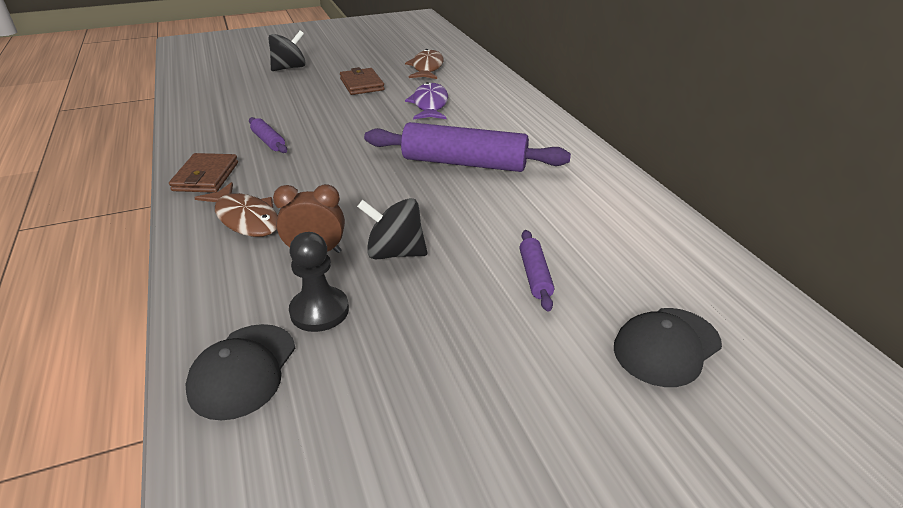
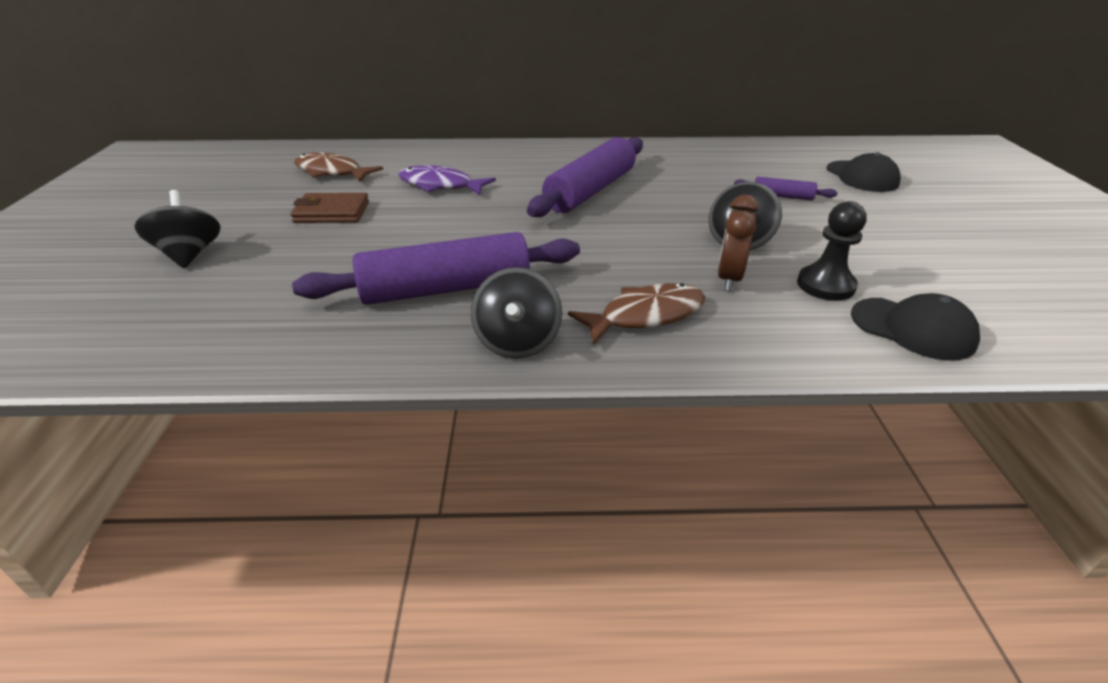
camera: 70 degrees left, 0 degrees up
(206, 177) = (517, 341): brown wallet -> black spinning top
(268, 141) = (446, 288): purple rolling pin -> purple rolling pin, size x2.19

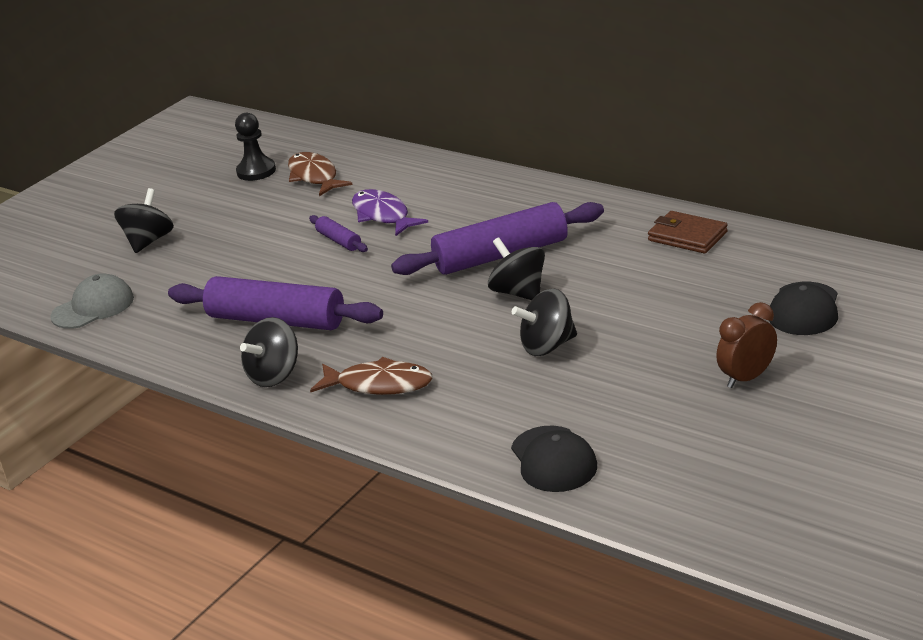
camera: 40 degrees right, 5 degrees down
(173, 338) = (93, 307): none -> grey cap
(332, 212) = (272, 225): brown wallet -> brown wallet (687, 236)
(649, 211) = (519, 292): none -> black spinning top
(729, 279) = (484, 376): brown clock -> brown clock (747, 378)
(782, 196) = (672, 310): purple rolling pin -> purple rolling pin (339, 241)
(825, 285) = (550, 406): black pawn -> black pawn (256, 171)

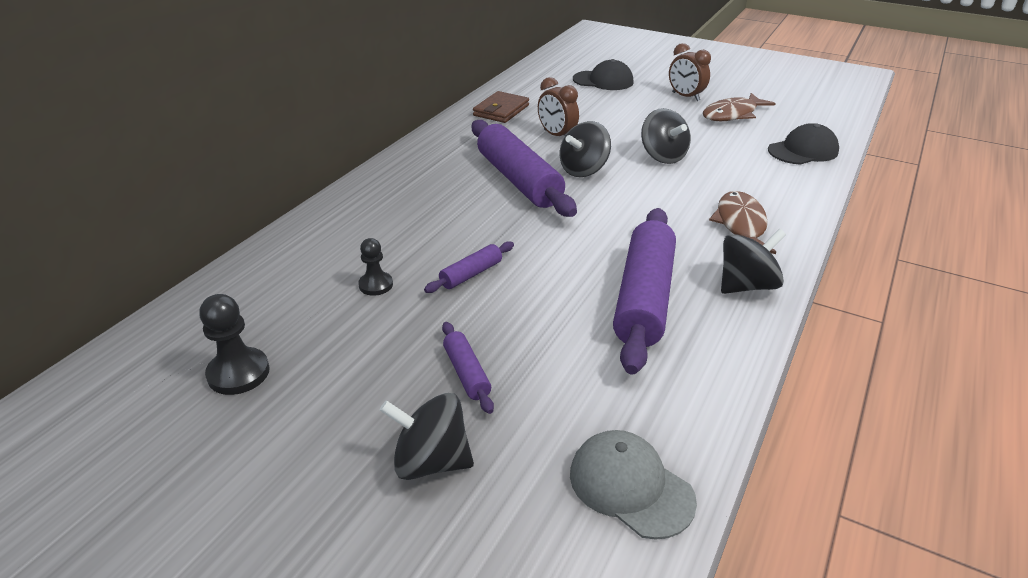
camera: 100 degrees left, 5 degrees up
(220, 247) = (466, 373): none -> purple rolling pin
(274, 375) = (746, 285): black spinning top -> black spinning top turned 60 degrees counterclockwise
(314, 176) = (290, 313): brown fish -> brown fish (732, 114)
(338, 203) = (376, 285): none -> black pawn
(383, 215) = (419, 250): purple fish -> none
(611, 275) = (557, 135): none -> brown clock

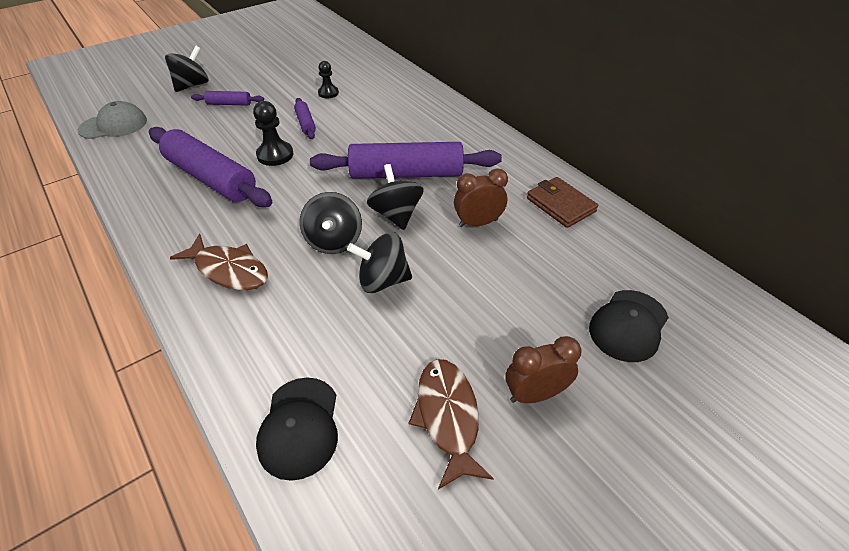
camera: 115 degrees right, 10 degrees up
(238, 373) = (298, 54): black pawn -> black pawn (275, 155)
(746, 285) = (167, 229): black spinning top -> black spinning top (334, 241)

